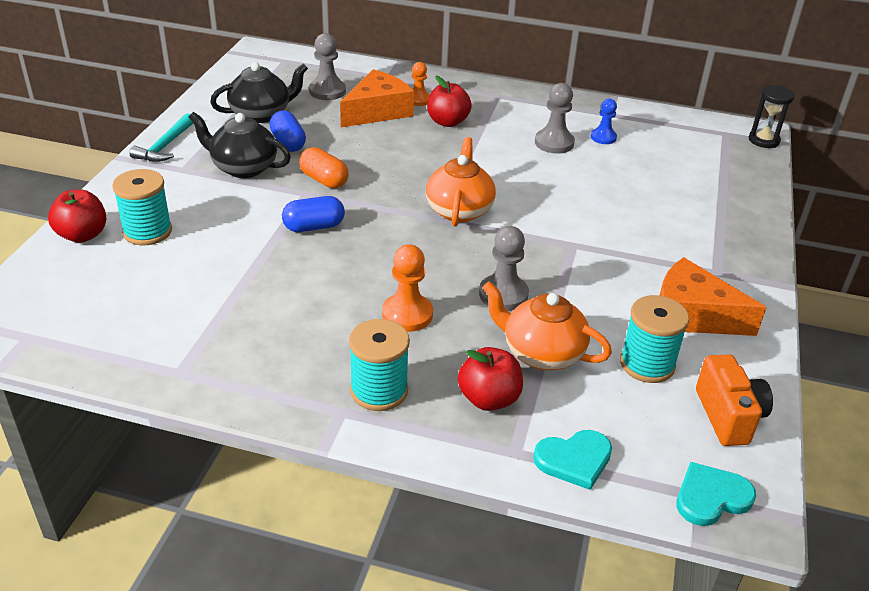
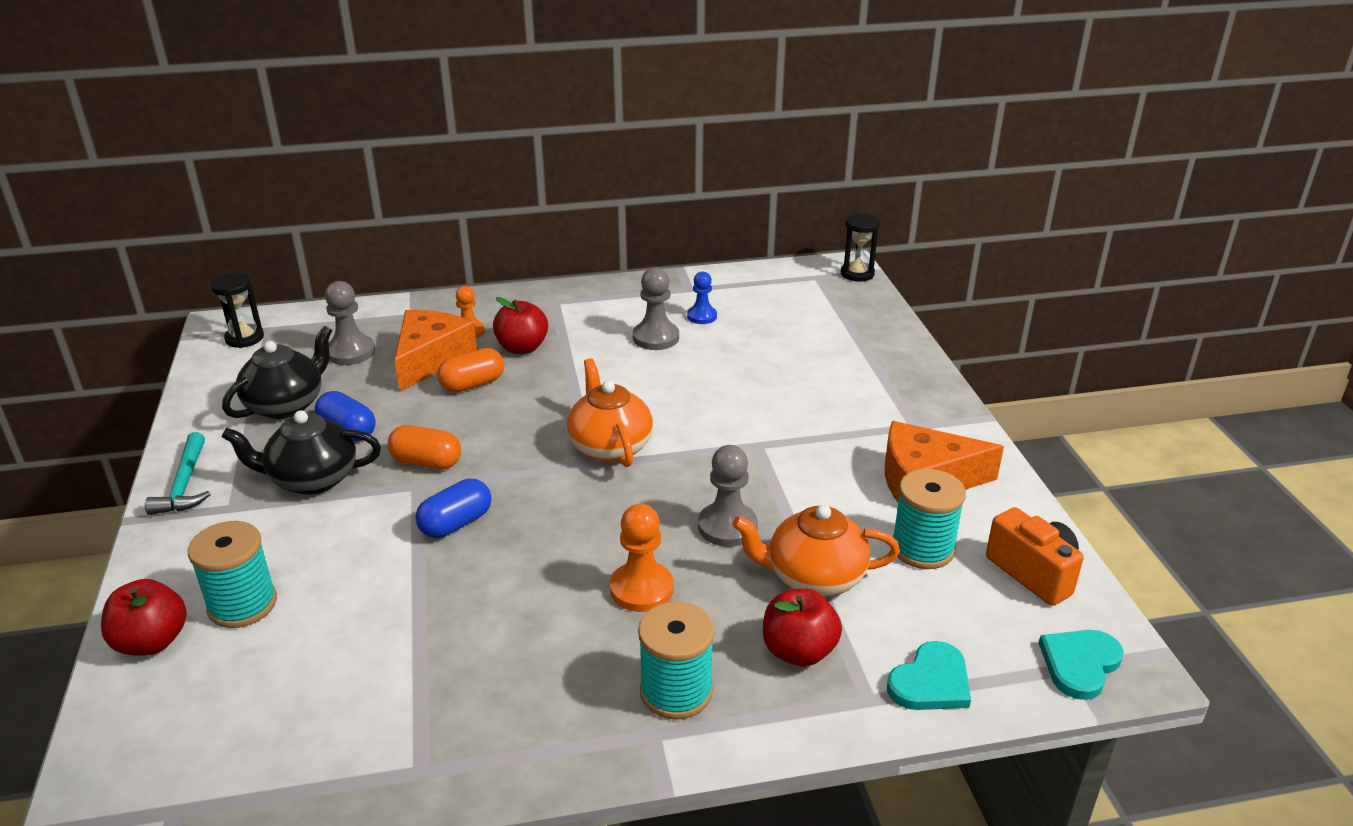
camera: 25 degrees left, 5 degrees down
(266, 63) = (244, 338): none -> black hourglass
(393, 137) = (472, 384): none -> orange capsule

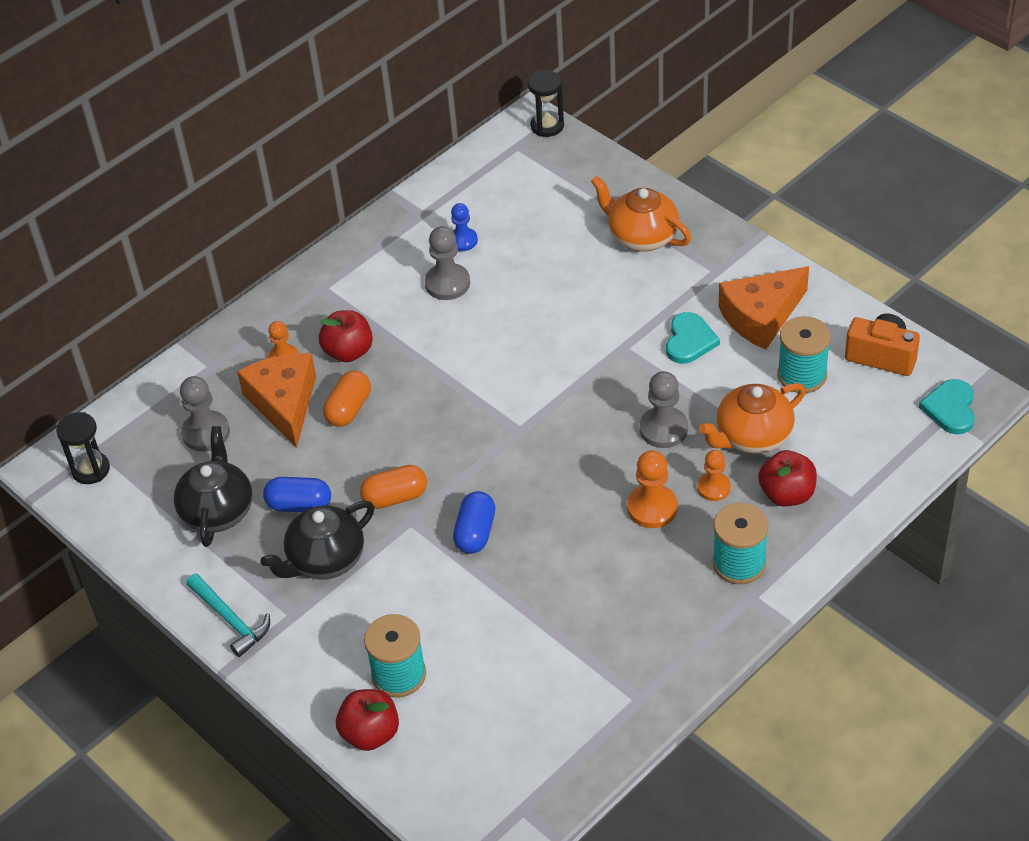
camera: 30 degrees left, 15 degrees up
(610, 446) = (517, 408): orange teapot -> orange teapot (641, 236)
(724, 603) = (714, 488): none -> orange pawn
(931, 682) = (877, 470): turquoise heart -> turquoise heart (689, 340)

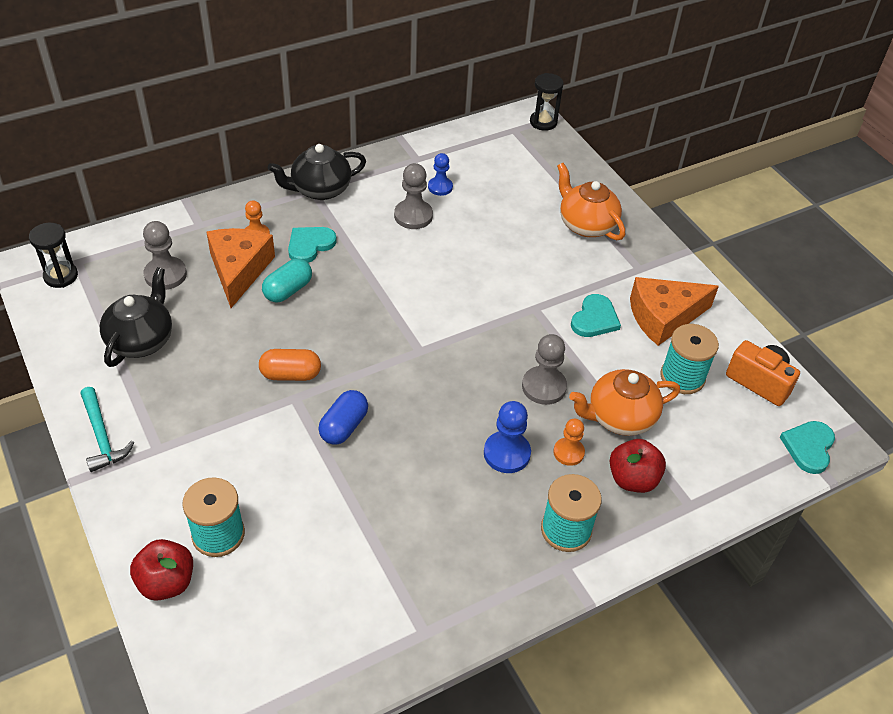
camera: 10 degrees right, 0 degrees up
(299, 505) = (209, 356): blue capsule -> none
(325, 560) = (206, 409): black teapot -> black teapot (320, 189)
(348, 352) = (310, 245): red apple -> turquoise heart
(348, 409) = (288, 290): orange capsule -> turquoise capsule
(652, 508) = (507, 453): orange pawn -> blue pawn

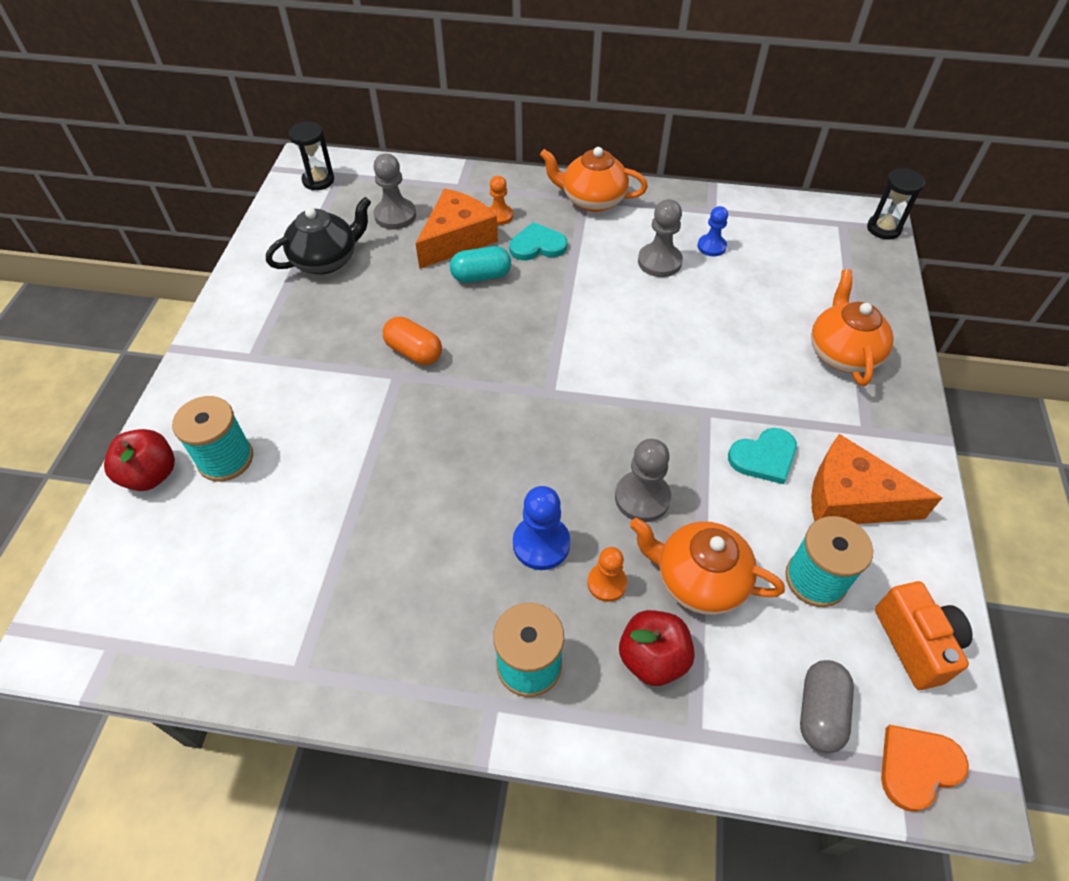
camera: 40 degrees right, 5 degrees up
(102, 436) = (224, 323): turquoise hammer -> none
(320, 189) = (592, 200): black teapot -> orange teapot
(344, 426) = (414, 425): blue capsule -> none
(742, 450) = (820, 712): none -> grey capsule
(808, 447) = (917, 767): turquoise heart -> orange heart

